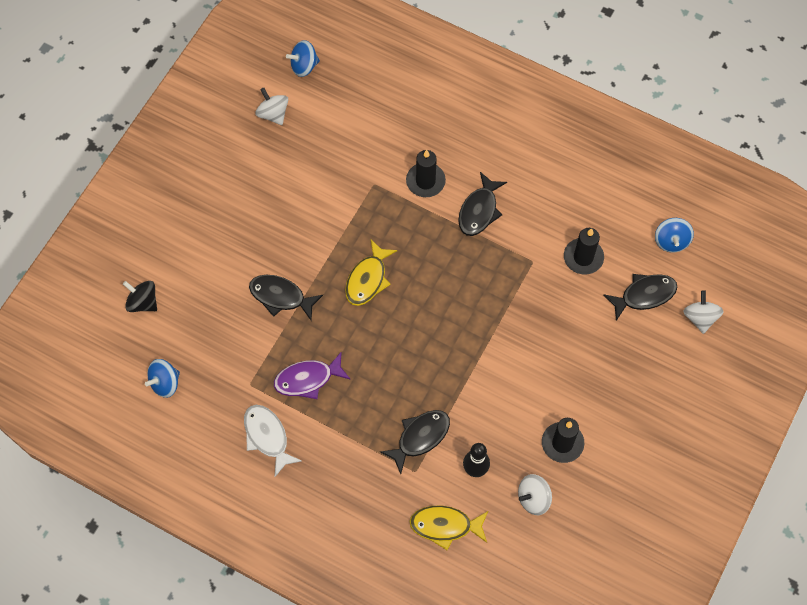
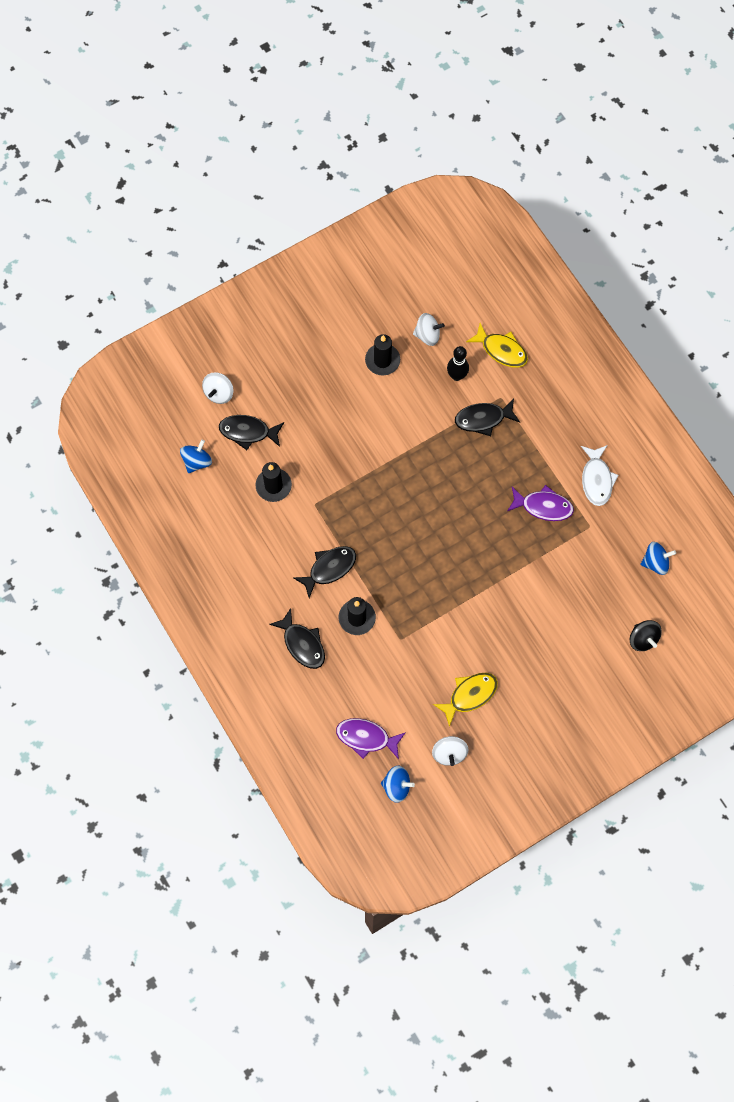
camera: 150 degrees left, 5 degrees up
(281, 297) = (529, 583): black fish -> black fish (302, 644)
(354, 89) = (366, 737): none -> purple fish
(368, 279) = (452, 560): yellow fish -> yellow fish (469, 695)

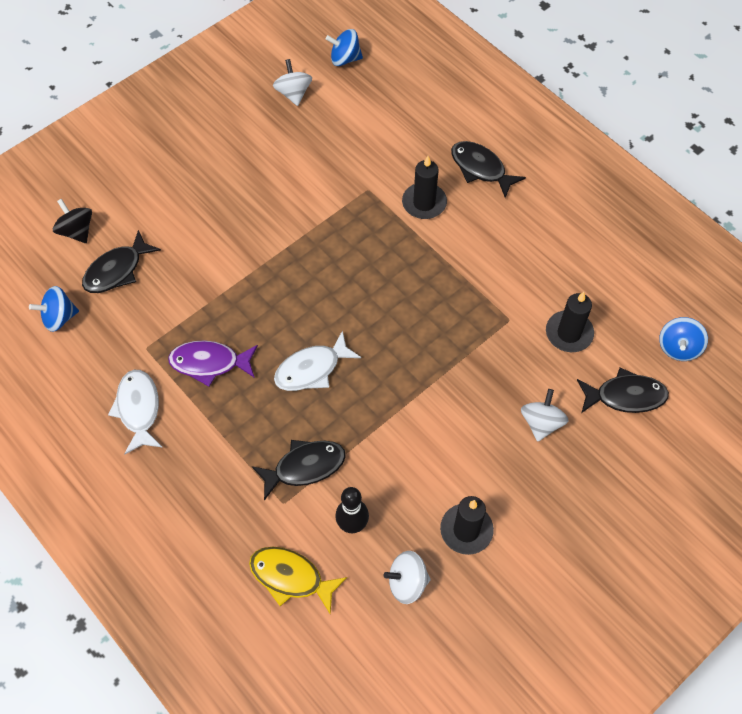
camera: 170 degrees right, 10 degrees down
(219, 393) = (684, 442): white spinning top -> white spinning top (541, 423)
(329, 568) = (470, 249): black fish -> black fish (117, 270)
(366, 737) = (386, 94): purple fish -> none
(468, 489) = (312, 369): none -> white fish
(469, 695) = (278, 147): yellow fish -> none

